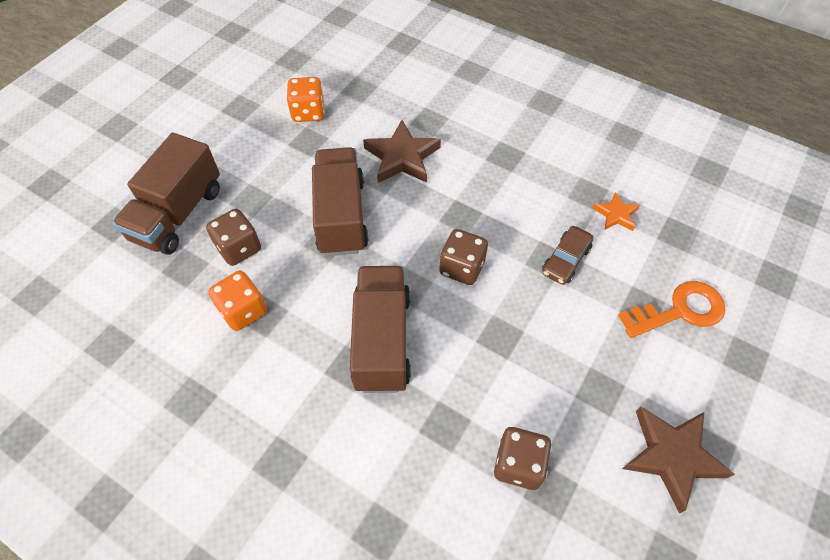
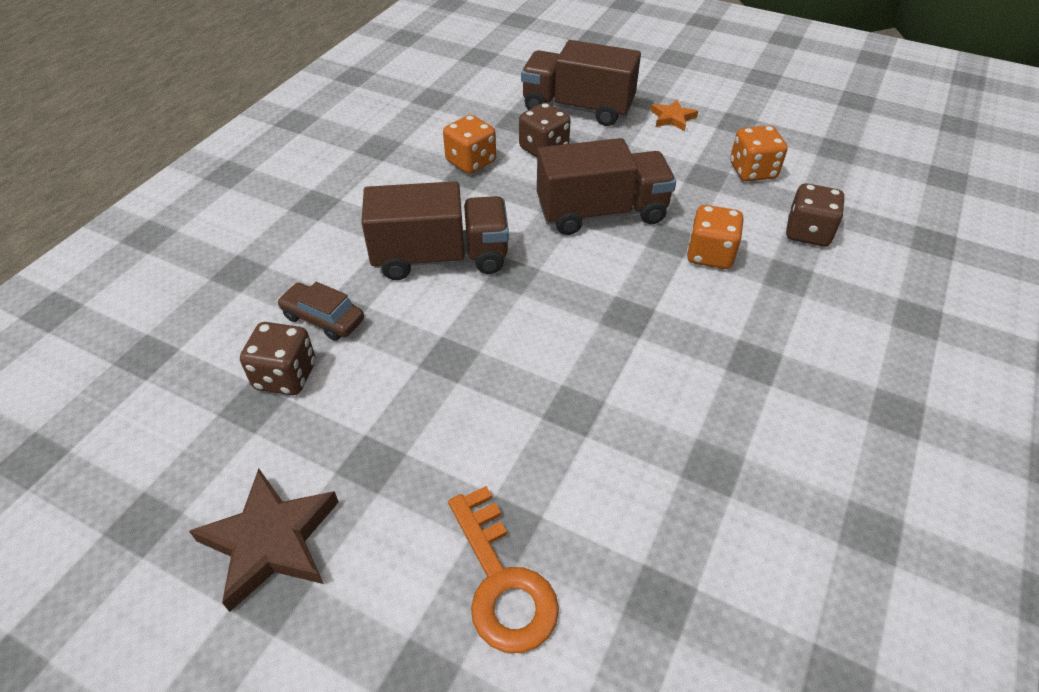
camera: 85 degrees right, 10 degrees down
(402, 157) = (710, 255): brown star -> orange dice
(462, 268) = (545, 319): brown dice -> brown dice (807, 233)
(565, 260) = (575, 430): brown car -> brown car (323, 319)
(616, 214) = (678, 503): orange star -> orange star (672, 118)

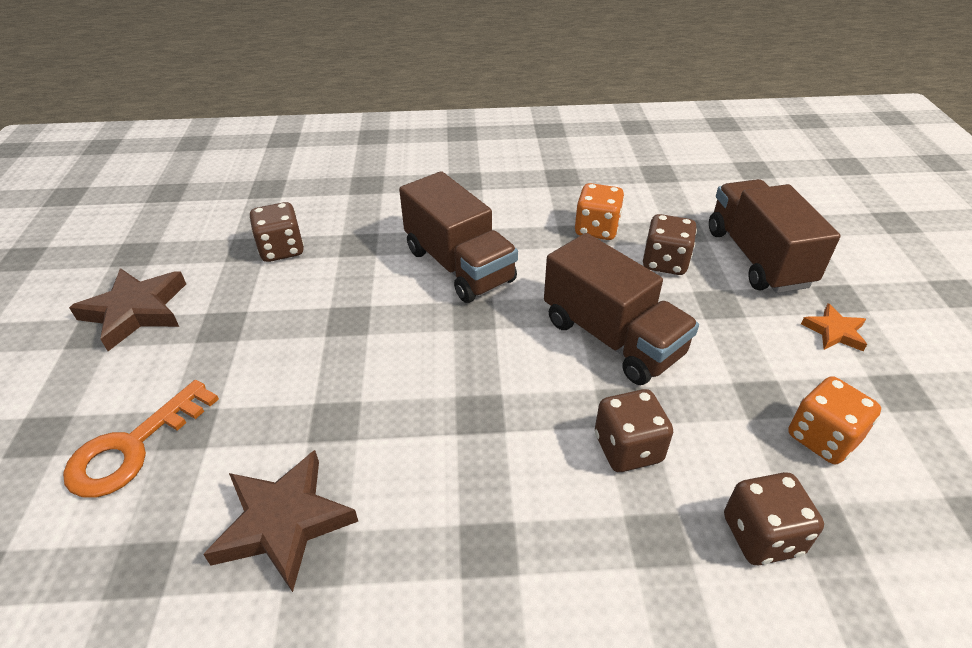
camera: 60 degrees right, 5 degrees down
(323, 319) = (347, 240): brown car -> none
(666, 478) = (283, 522): none -> brown star
(710, 255) = (628, 448): orange dice -> brown dice

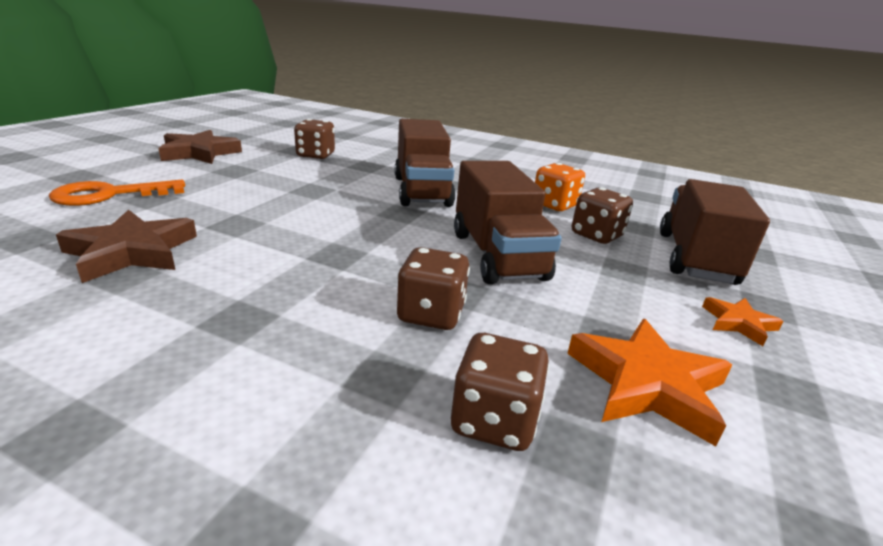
camera: 25 degrees right, 15 degrees down
(822, 438) = (646, 384): orange dice -> orange star

